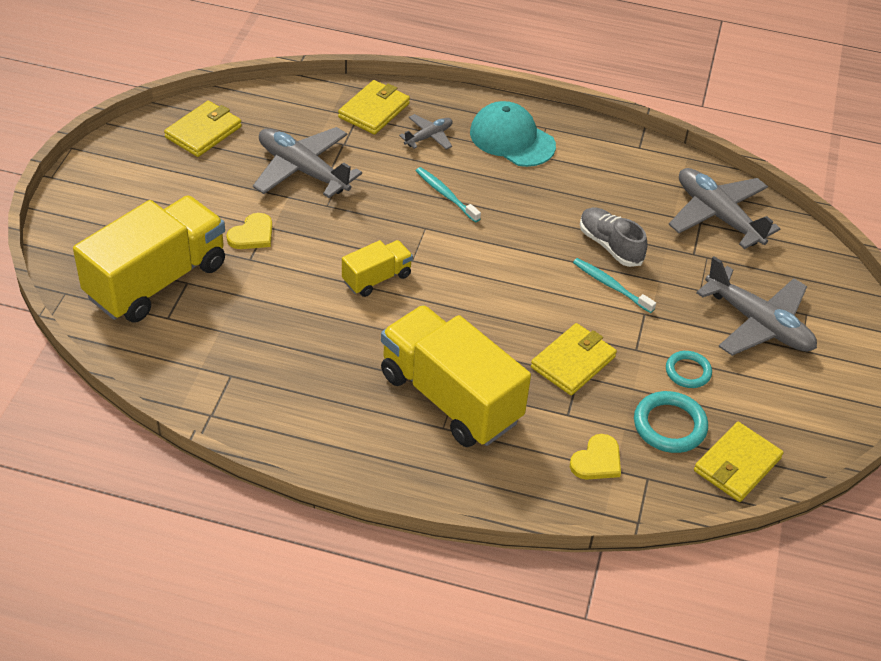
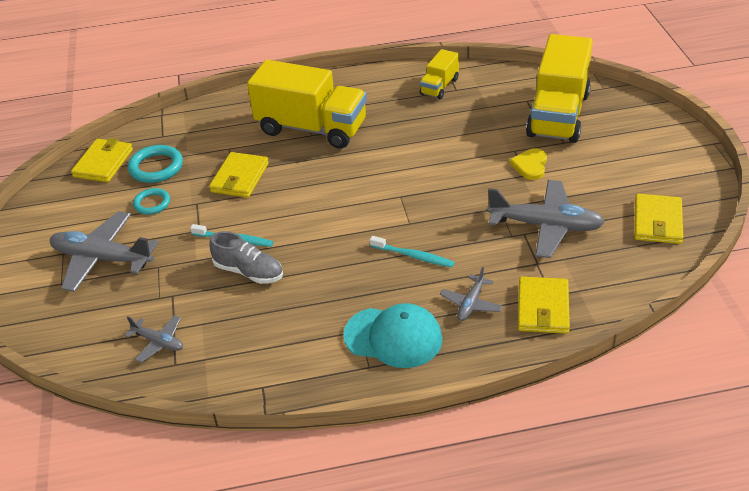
camera: 160 degrees right, 5 degrees down
(377, 278) = (415, 174): yellow truck -> yellow truck (439, 86)
(597, 460) = (198, 132): yellow heart -> none
(718, 216) = (158, 342): grey plane -> grey plane, size x0.51

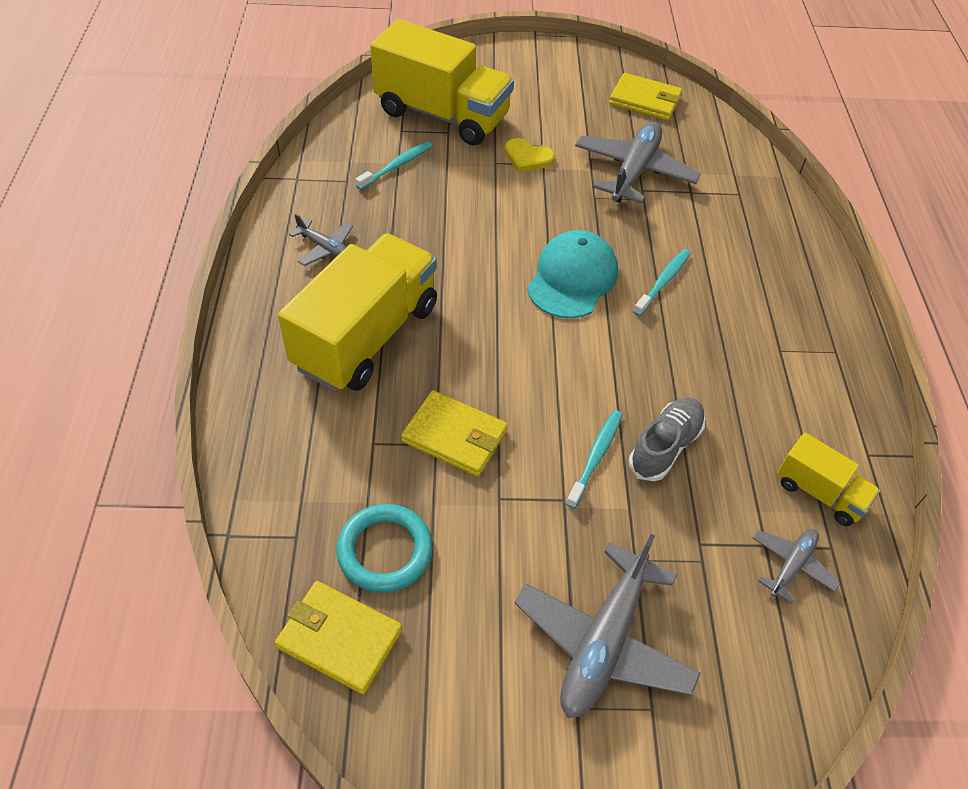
camera: 85 degrees left, 10 degrees up
(152, 203) = (482, 561): turquoise ring -> none
(393, 337) = (792, 323): turquoise cap -> turquoise cap (572, 278)
(439, 86) = (332, 193): yellow truck -> yellow truck (819, 493)
(471, 304) = (746, 252): grey plane -> grey plane (325, 248)
(483, 106) = (396, 166): none -> turquoise toothbrush
(543, 308) = (757, 204): yellow wallet -> none

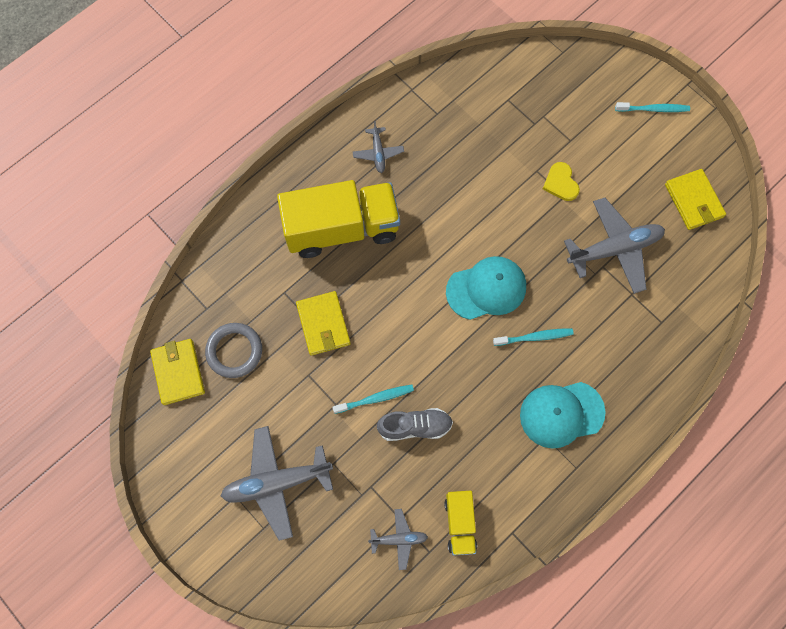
camera: 50 degrees right, 20 degrees up
(385, 551) = (234, 351): turquoise ring -> grey ring
(396, 166) = (476, 125): turquoise toothbrush -> turquoise toothbrush (653, 109)
(442, 115) = (546, 107): yellow truck -> none
(766, 321) = (561, 414): none -> turquoise cap

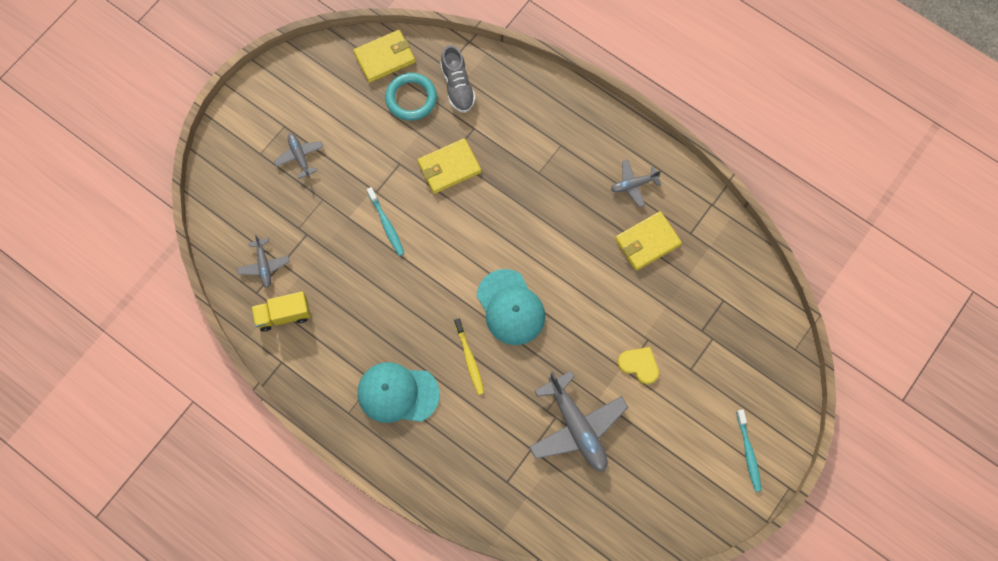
camera: 80 degrees right, 0 degrees up
(234, 351) = (411, 98): grey ring -> turquoise ring
(277, 482) = (300, 157): grey plane -> grey plane, size x0.51
(342, 229) = (546, 166): yellow truck -> none
(415, 426) = (366, 263): grey shoe -> grey shoe (457, 86)
(534, 337) = (469, 359): turquoise toothbrush -> yellow toothbrush
(560, 183) = (639, 365): yellow heart -> yellow heart turned 60 degrees clockwise
(561, 414) = (397, 393): turquoise cap -> turquoise cap turned 60 degrees counterclockwise
(693, 201) = (648, 505): yellow wallet -> yellow wallet (647, 242)

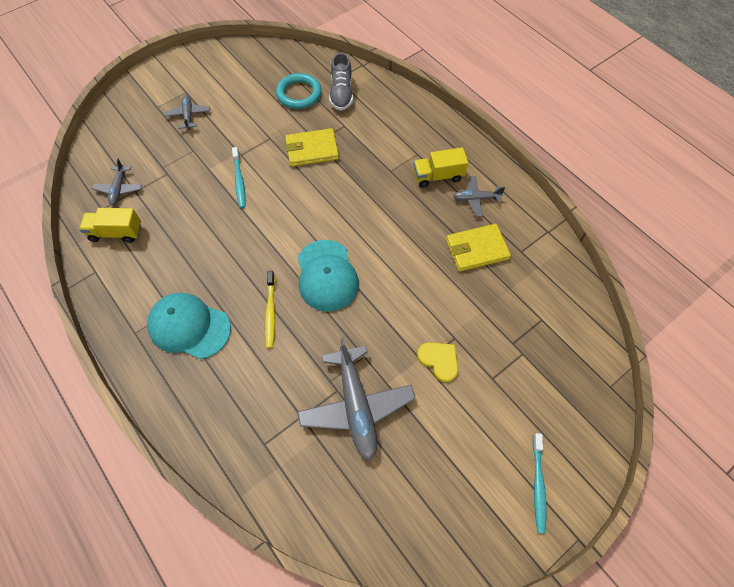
camera: 15 degrees right, 10 degrees down
(385, 58) = (288, 62): yellow wallet -> none
(589, 167) = (438, 176): none -> yellow truck

